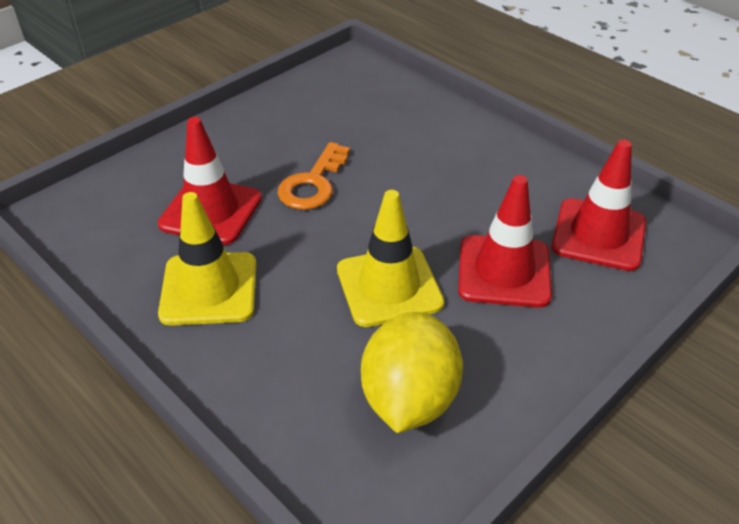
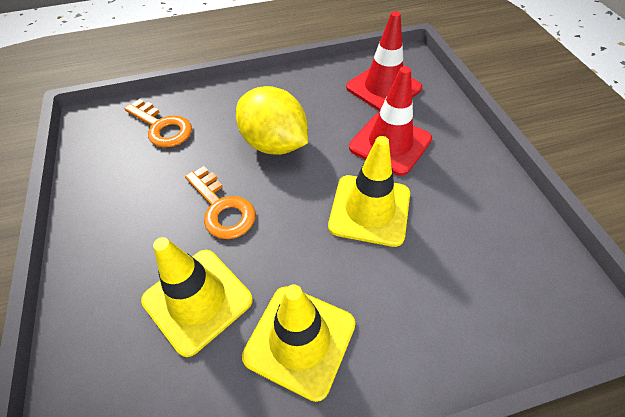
camera: 60 degrees left, 10 degrees up
(211, 211) = (197, 300): red traffic cone -> yellow traffic cone
(379, 103) = (162, 127): none -> orange key
(409, 399) = (482, 245): yellow lemon -> yellow lemon (274, 144)

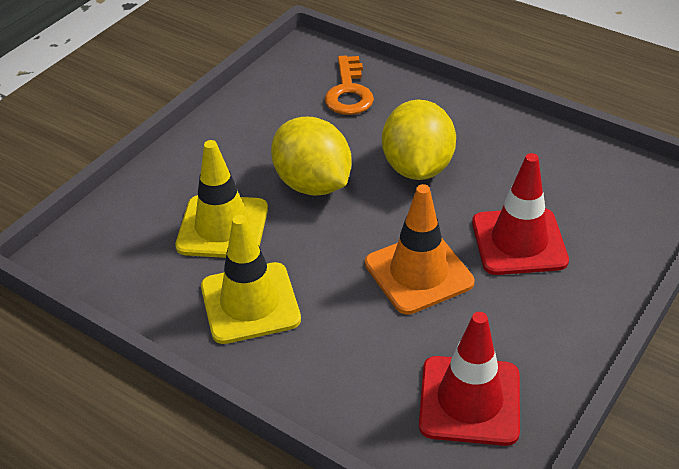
camera: 50 degrees right, 10 degrees down
(222, 208) = (312, 184): orange key -> yellow lemon
(369, 210) = (418, 273): yellow traffic cone -> orange traffic cone
(383, 88) = (594, 193): red traffic cone -> red traffic cone (469, 400)

